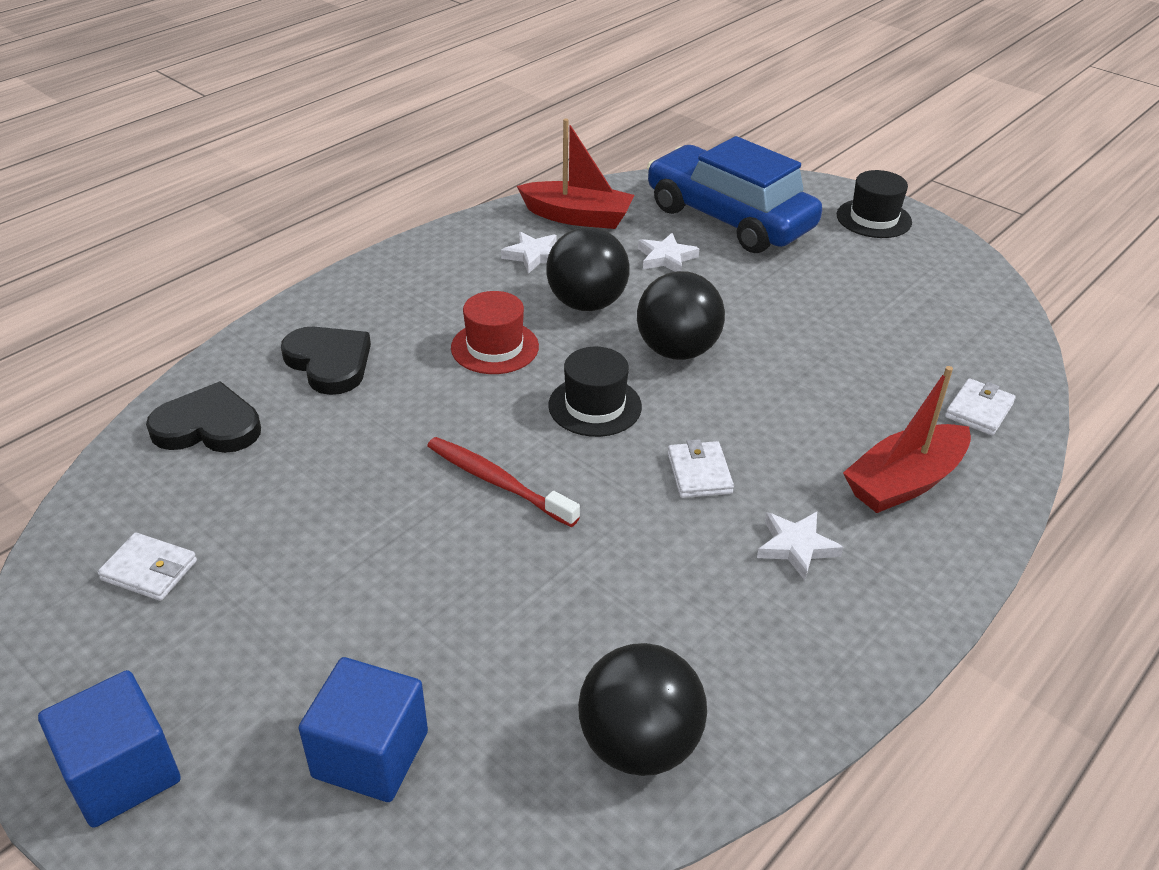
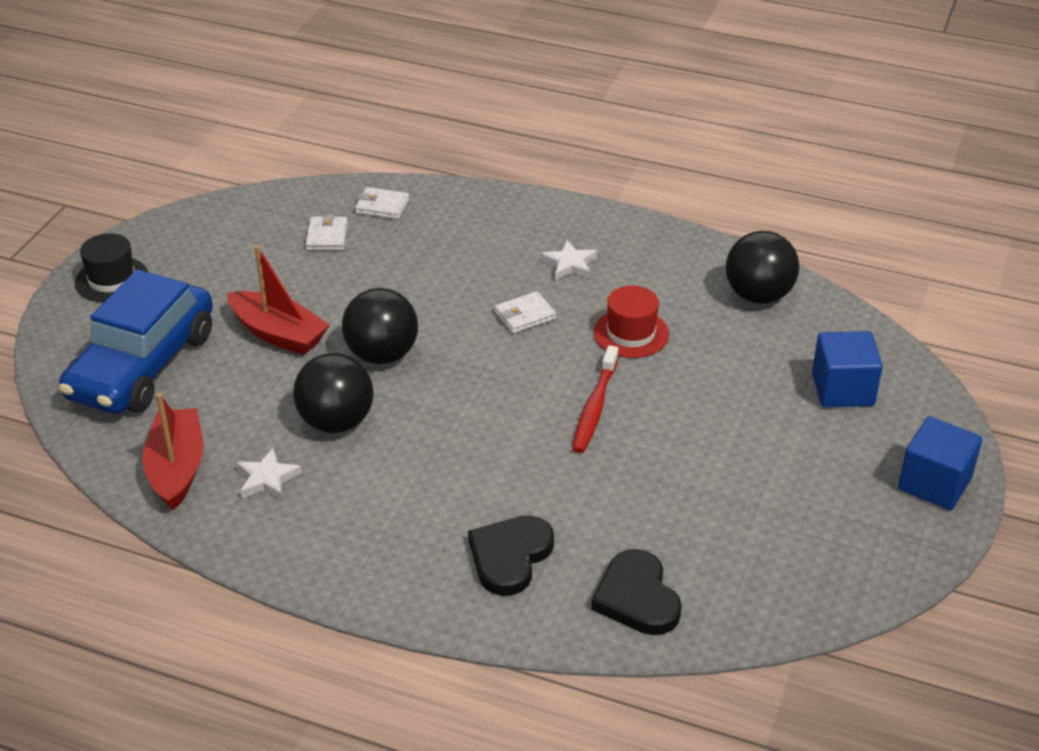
camera: 110 degrees left, 0 degrees up
(149, 570) = (797, 552): white wallet -> white wallet (327, 236)
(495, 347) = (431, 459): red hat -> red hat (631, 333)
(595, 406) = (479, 381): black hat -> none
(666, 258) = (235, 391): white star -> none
(904, 482) = (479, 230): red boat -> red boat (278, 334)

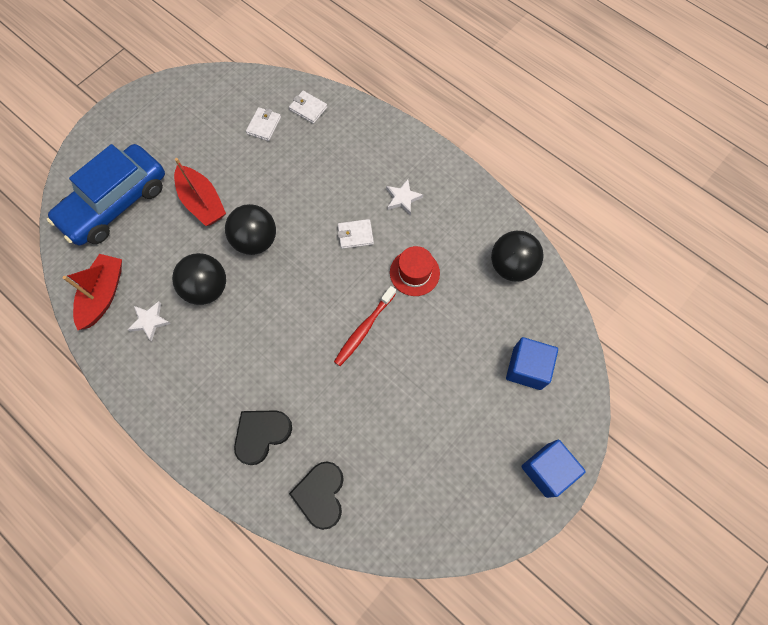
camera: 20 degrees right, 30 degrees up
(112, 279) = (124, 123): black hat -> none

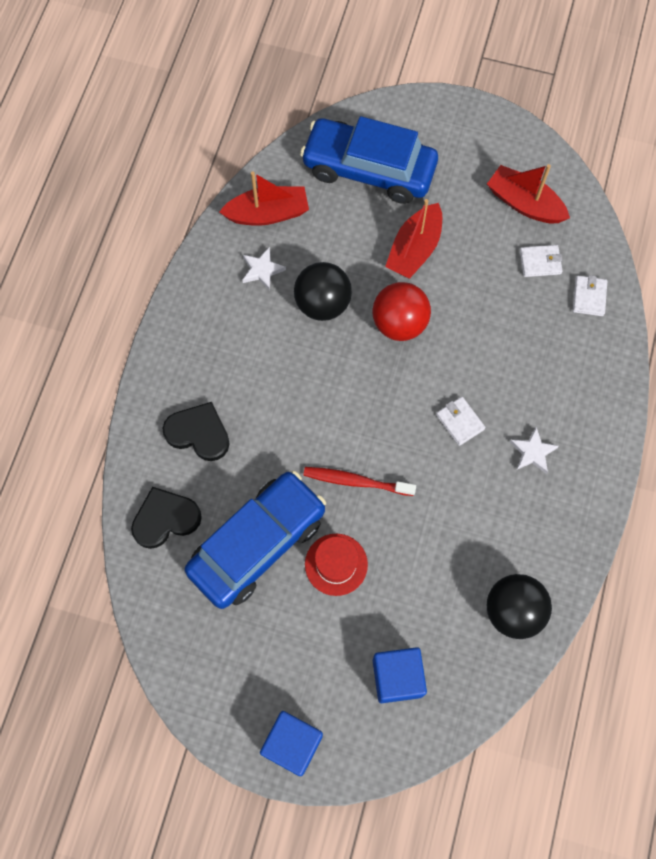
camera: 65 degrees right, 0 degrees up
(212, 113) = (524, 203): none -> red boat
(255, 240) = (399, 323): black ball -> red ball
(377, 427) = (257, 543): none -> blue car
(414, 273) = (448, 505): red hat -> red hat (336, 564)

